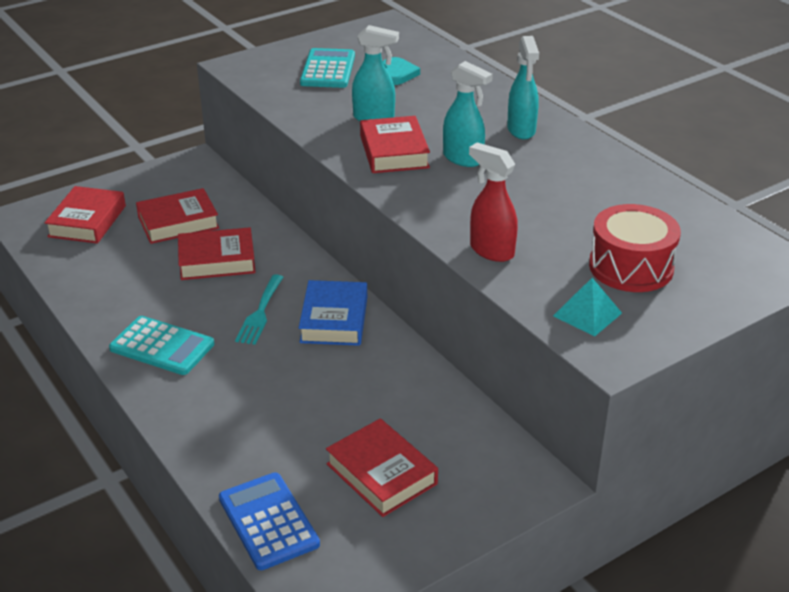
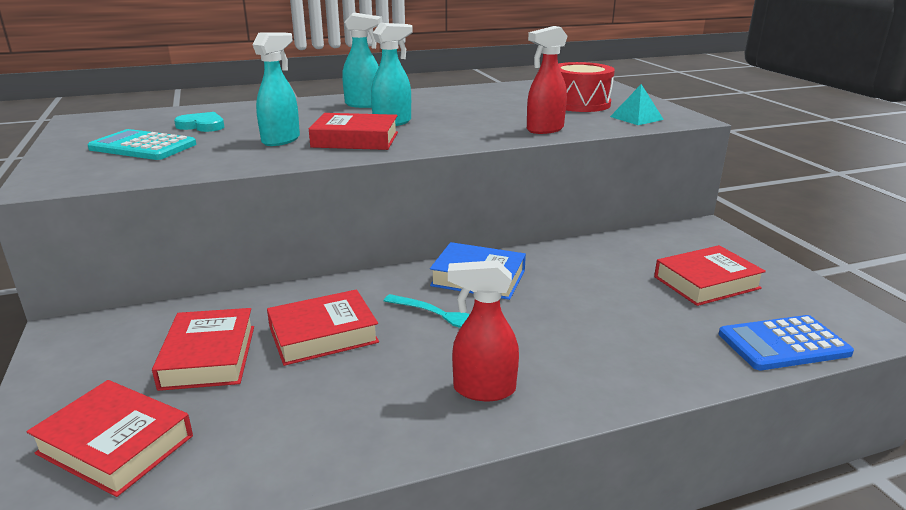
camera: 75 degrees left, 10 degrees down
(162, 346) = (483, 390): turquoise calculator -> red spray bottle
(217, 260) = (323, 335): red book -> red book turned 60 degrees clockwise

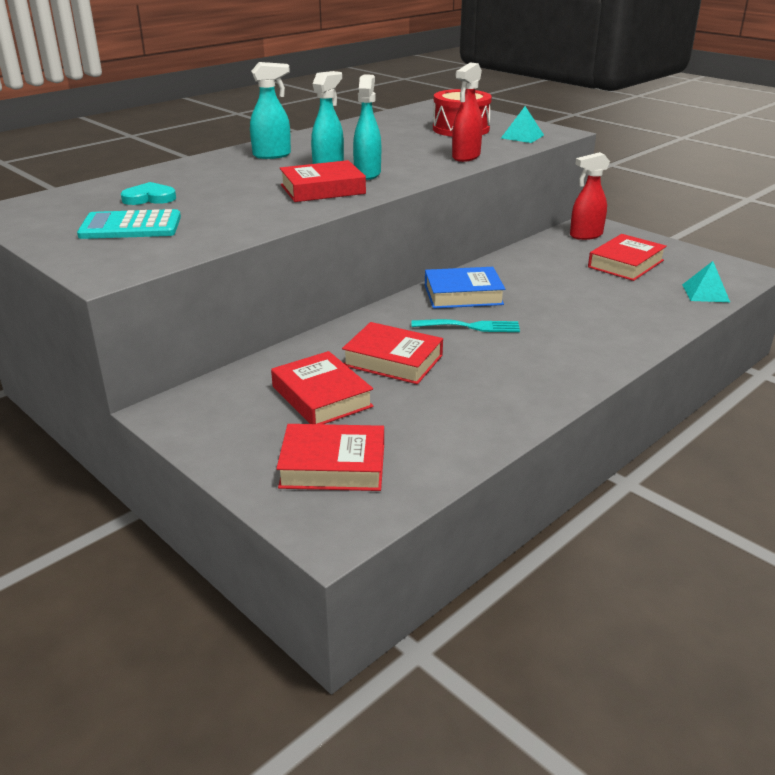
camera: 25 degrees left, 5 degrees up
(281, 140) = (255, 200): turquoise spray bottle -> turquoise spray bottle (367, 174)
(323, 335) = (393, 360): red book -> red book turned 75 degrees clockwise
(483, 390) = (550, 365): red spray bottle -> red spray bottle (585, 235)
(783, 344) = (705, 293): blue calculator -> turquoise pyramid

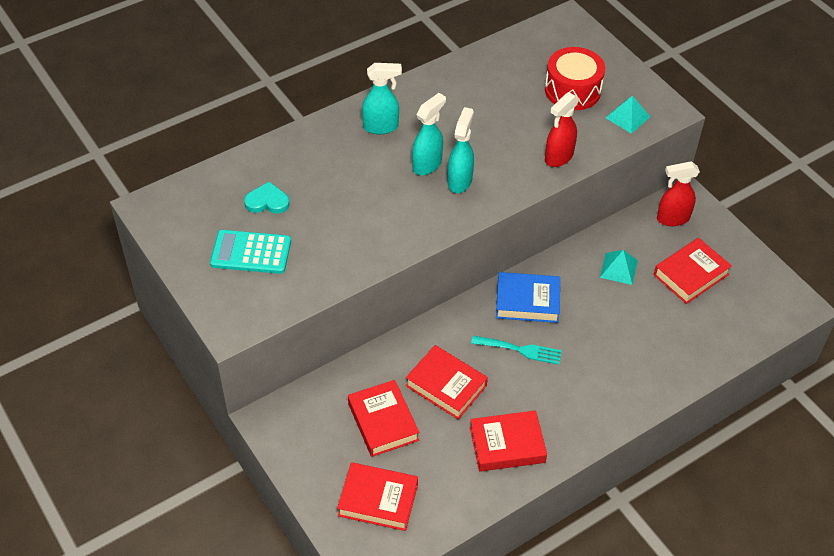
camera: 10 degrees right, 20 degrees up
(322, 189) = (414, 207): red book -> red book (507, 445)
(705, 293) = (742, 333): turquoise pyramid -> turquoise pyramid (618, 268)

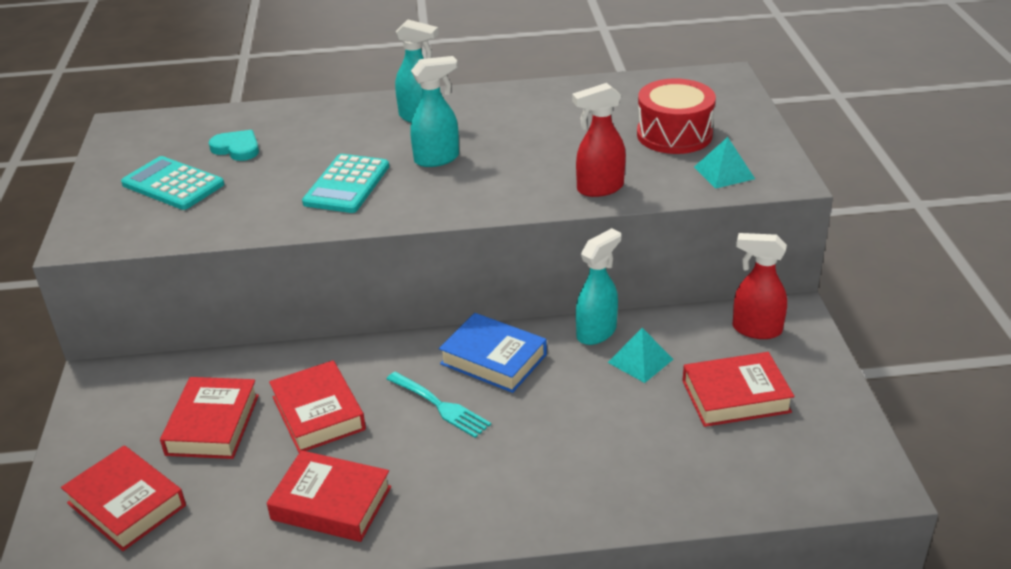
camera: 30 degrees right, 15 degrees down
(383, 210) = (347, 185): none -> turquoise calculator
(460, 181) = (459, 181): turquoise spray bottle -> turquoise spray bottle (597, 332)

